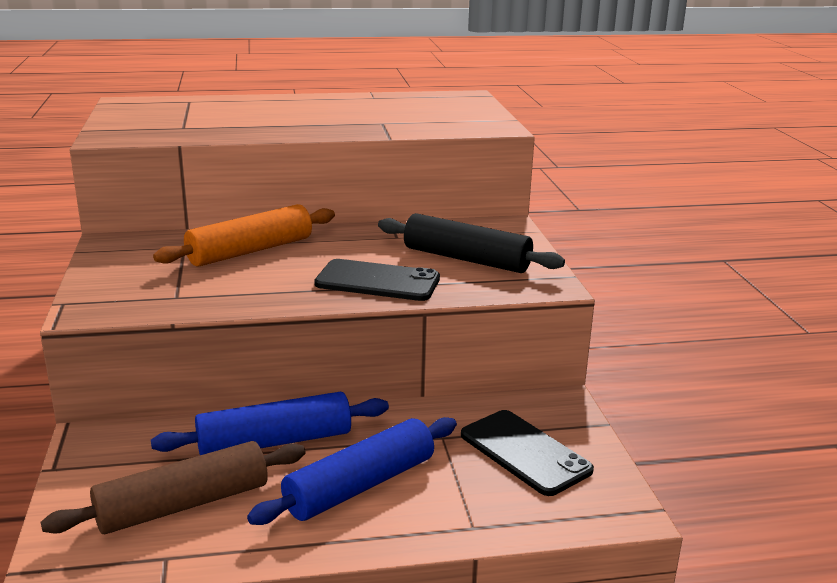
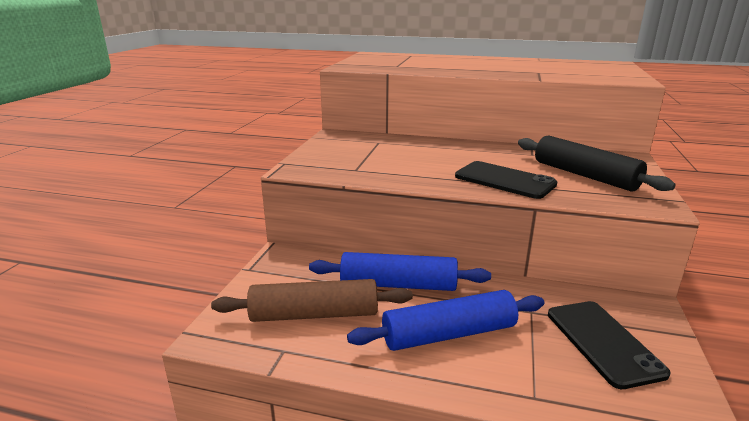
camera: 25 degrees right, 0 degrees up
(250, 251) = (420, 150): orange rolling pin -> none

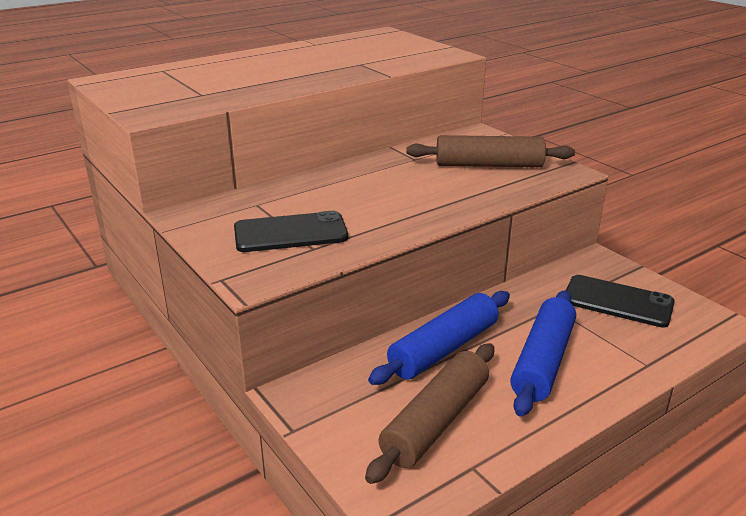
camera: 50 degrees left, 5 degrees up
(504, 180) = (451, 197): black phone -> black phone (290, 233)
(584, 175) = (488, 165): black rolling pin -> brown rolling pin

